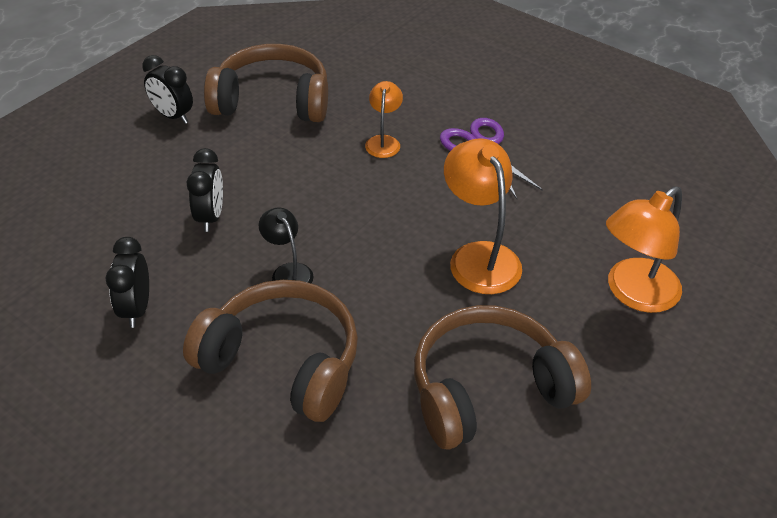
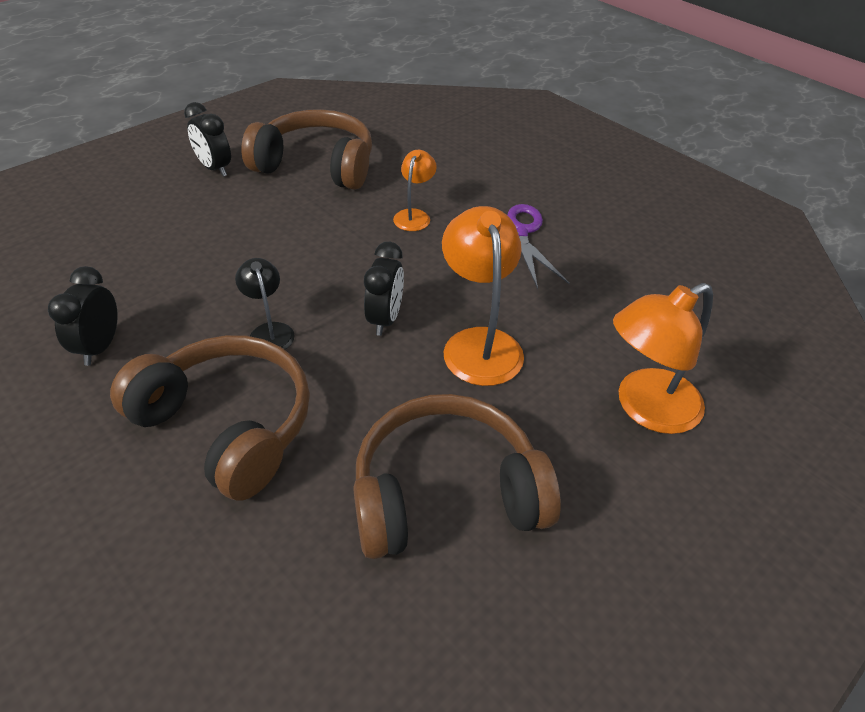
camera: 10 degrees right, 0 degrees up
(210, 217) = (212, 266): black clock -> black clock (385, 319)

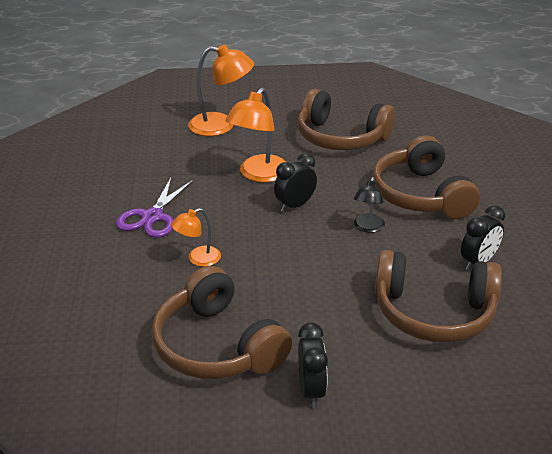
camera: 140 degrees left, 10 degrees down
(135, 265) = (433, 312): none -> brown headphones

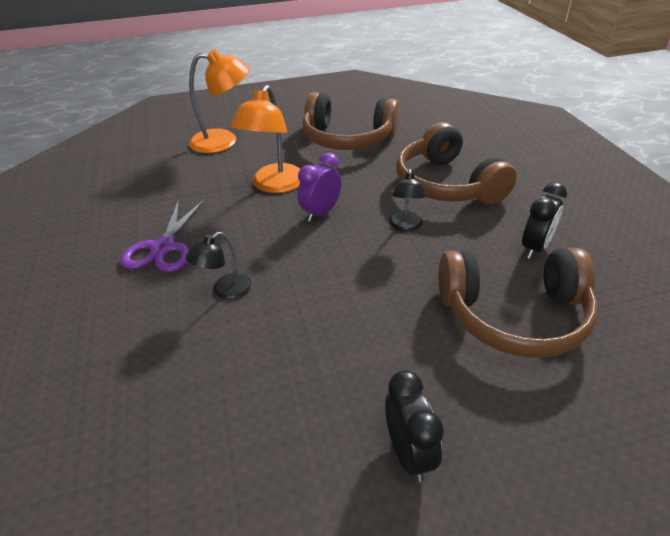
camera: 10 degrees left, 5 degrees up
(198, 259) = (225, 291): orange lamp -> black lamp
(217, 345) = (271, 406): brown headphones -> none
(295, 205) = (321, 213): black clock -> purple clock

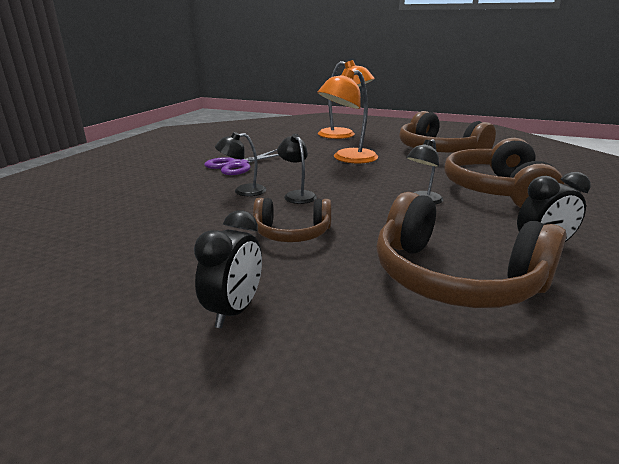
camera: 35 degrees right, 15 degrees down
(289, 270) = (297, 195): none -> black lamp
(321, 213) = (362, 177): purple clock -> none
(346, 330) = (292, 233): none -> brown headphones

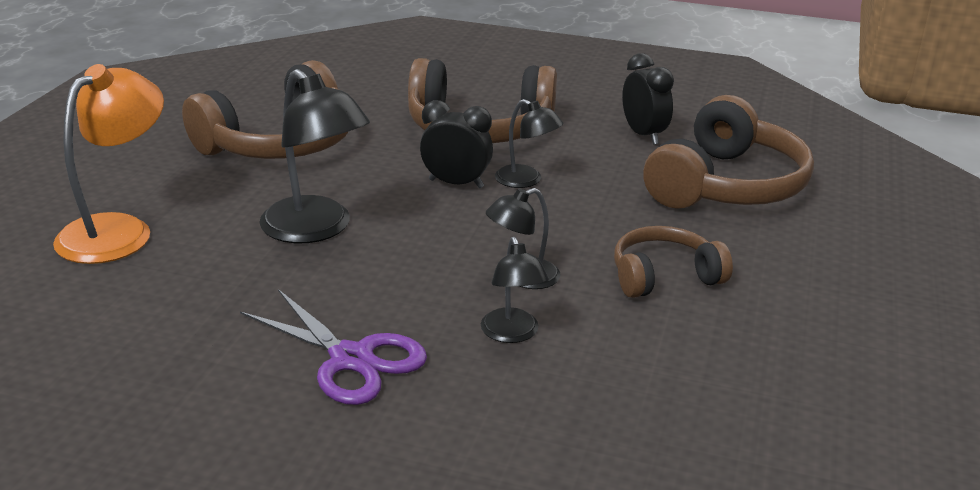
camera: 95 degrees left, 5 degrees up
(234, 310) = (850, 301): black clock -> black clock (456, 184)
(292, 233) = (664, 276): brown headphones -> brown headphones turned 105 degrees counterclockwise
(348, 159) = (316, 229): orange lamp -> black lamp

